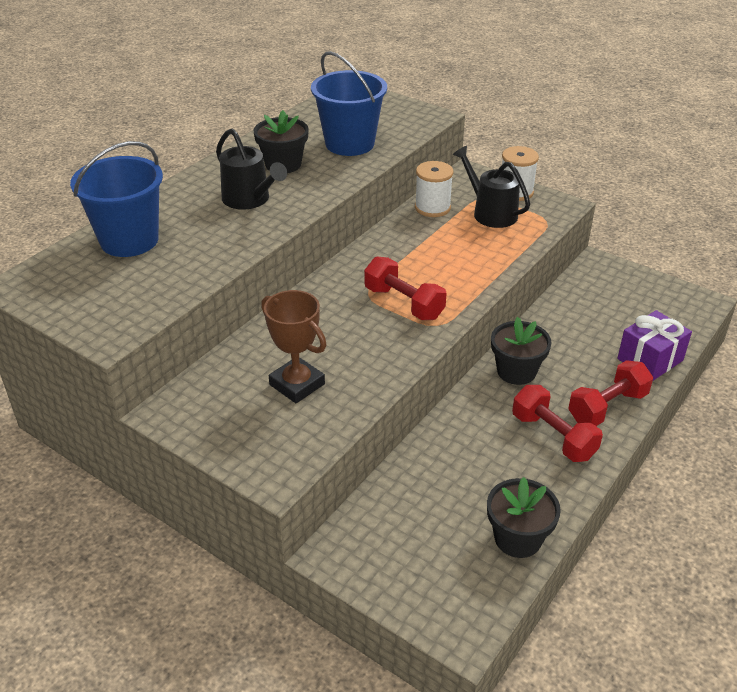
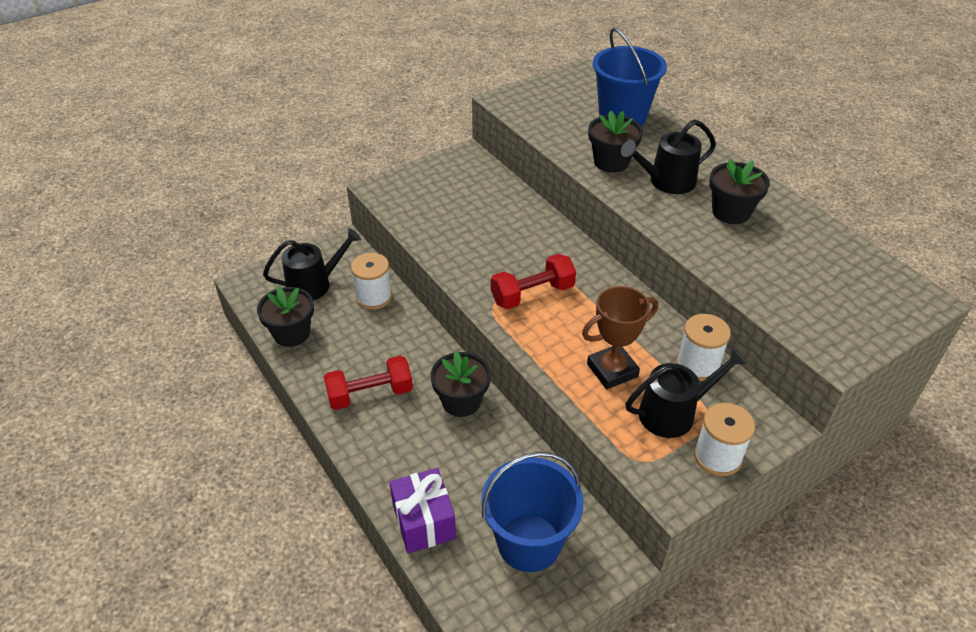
camera: 110 degrees right, 5 degrees up
(227, 234) = (611, 162): none -> black flower pot
(297, 384) = (460, 213): brown trophy -> brown trophy (612, 370)
(349, 144) = (769, 266): blue bucket -> blue bucket (529, 542)
(416, 484) = (374, 297): none -> white spool
(426, 552) = (314, 284): none -> black watering can
(607, 407) = (381, 449): red dumbbell -> none

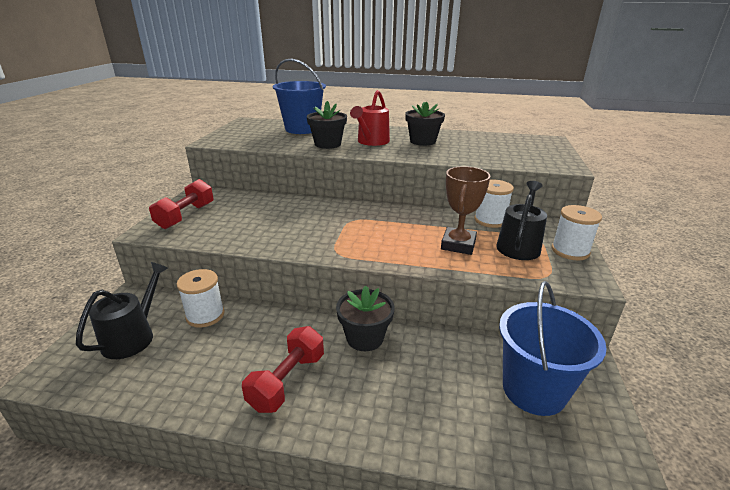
camera: 45 degrees left, 15 degrees down
(291, 333) = (149, 385): black flower pot -> none
(423, 521) = (456, 439): purple gift -> none
(532, 294) = (353, 234): red dumbbell -> red dumbbell (186, 216)
(667, 181) = (371, 142): black watering can -> red watering can

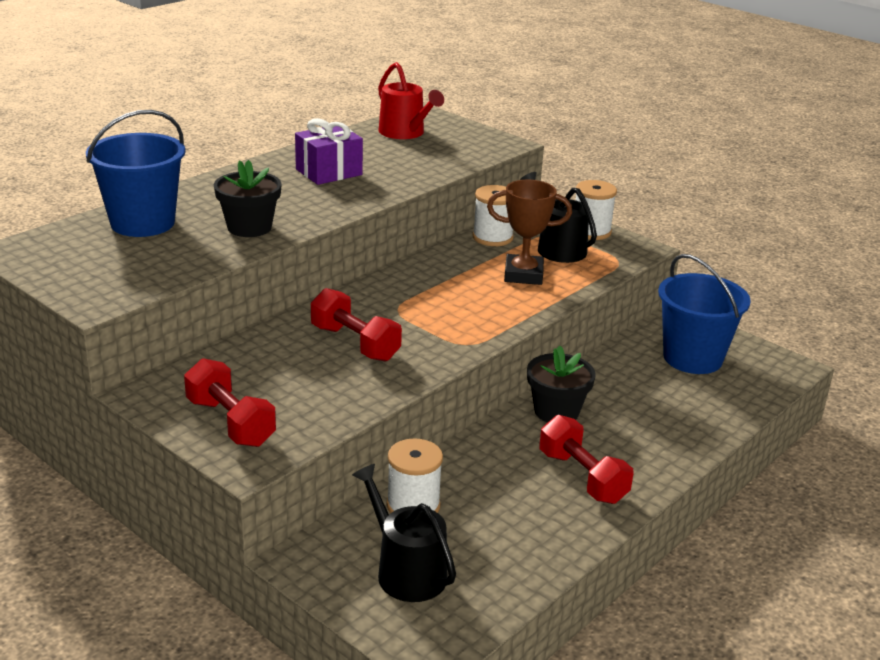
camera: 60 degrees left, 0 degrees up
(298, 221) = (355, 343): none -> red dumbbell
(371, 142) = (282, 199): red watering can -> red watering can (405, 133)
(422, 141) = (329, 172): black flower pot -> purple gift
(458, 245) = (523, 275): brown trophy -> brown trophy turned 45 degrees counterclockwise

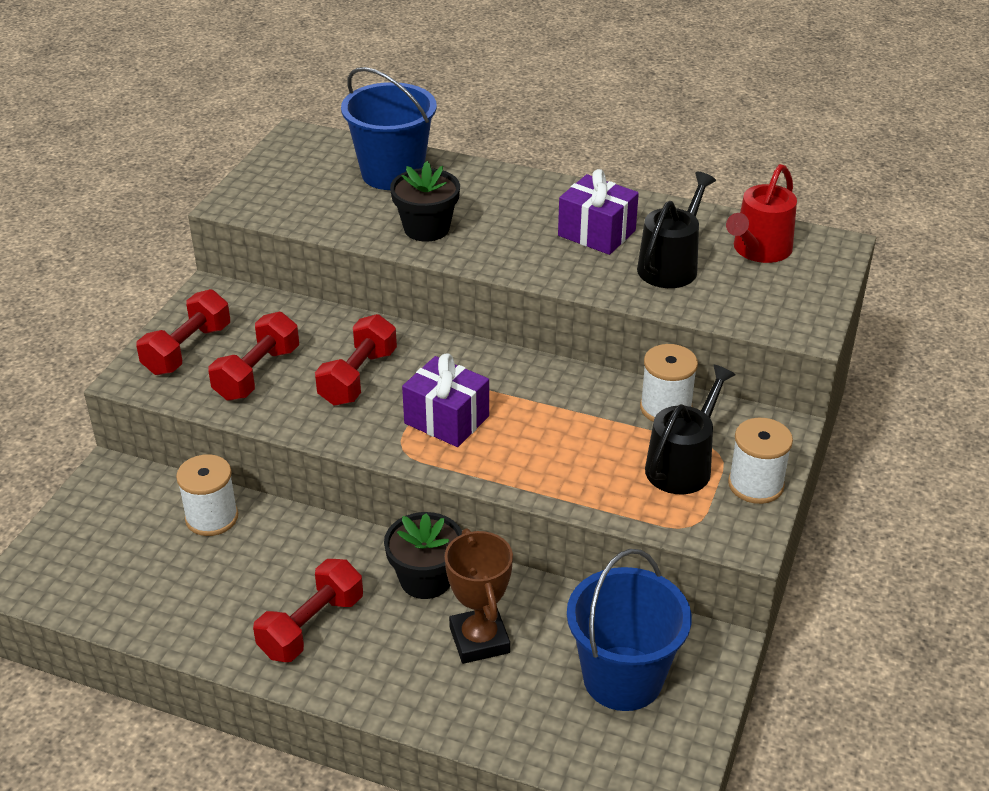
camera: 70 degrees right, 10 degrees up
(305, 391) = (257, 373): none -> red dumbbell
(406, 571) = (116, 539): black watering can -> black watering can (671, 266)
(443, 318) = (446, 420): none -> purple gift
(523, 275) = (589, 454): brown trophy -> brown trophy (479, 640)

